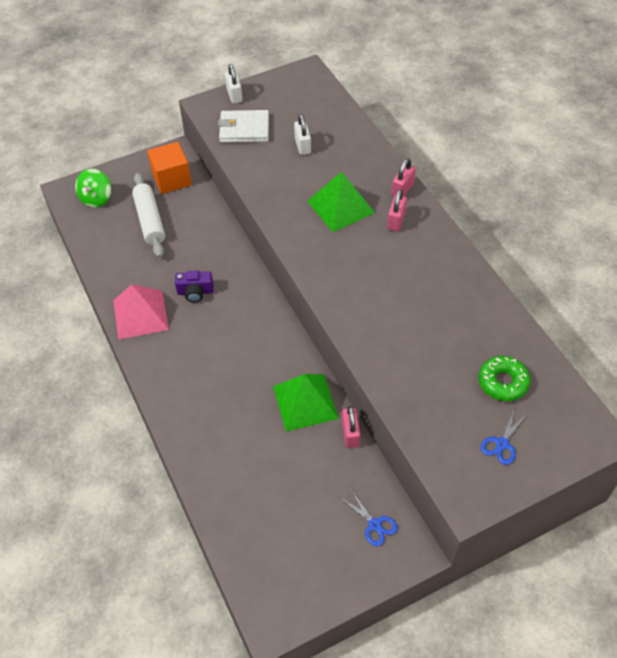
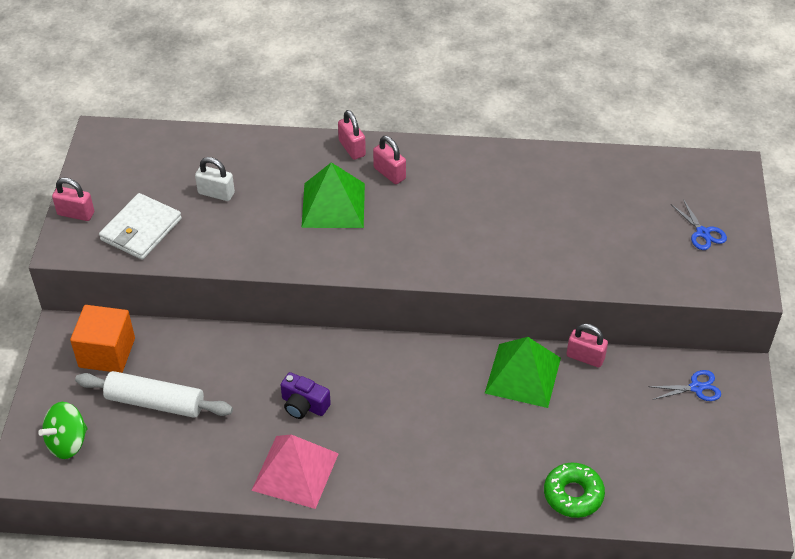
camera: 60 degrees left, 5 degrees down
(96, 198) = (67, 442): green spinning top -> green spinning top turned 90 degrees clockwise
(195, 292) = (304, 405): purple camera -> purple camera turned 90 degrees clockwise
(234, 95) = (76, 214): white padlock -> pink padlock
(502, 382) = (639, 198): green donut -> green donut (573, 495)

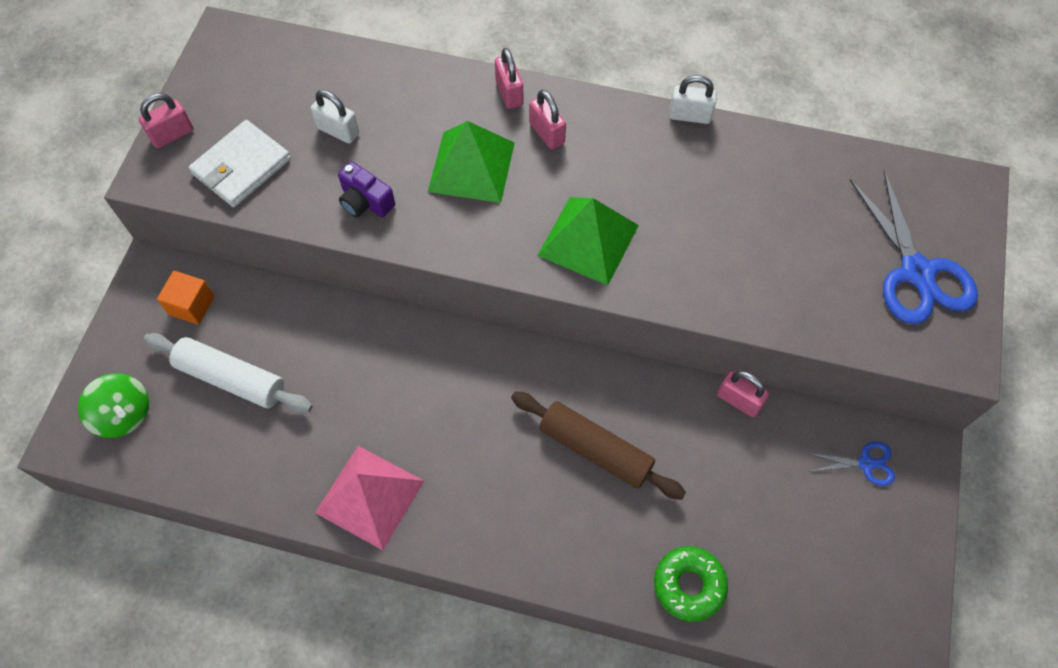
camera: 10 degrees right, 15 degrees up
(67, 442) = (124, 414): green spinning top -> green spinning top turned 105 degrees counterclockwise
(76, 214) = (172, 135): pink padlock -> pink padlock turned 60 degrees counterclockwise
(107, 353) = (192, 305): orange cube -> orange cube, size x0.66
(304, 405) = (397, 410): purple camera -> purple camera (365, 201)
(476, 409) = (595, 449): none -> brown rolling pin
(502, 146) = (689, 115): none -> white padlock
(523, 375) = (659, 412): green pyramid -> green pyramid (588, 240)
(703, 233) = (916, 272): blue scissors -> blue scissors, size x2.05

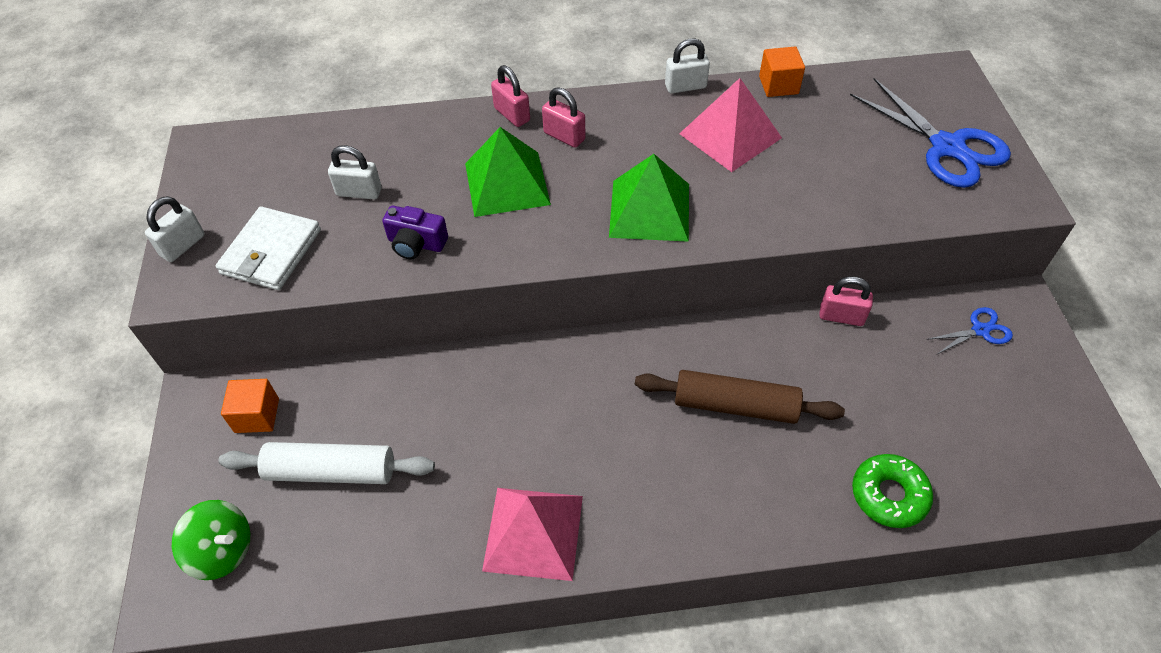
camera: 20 degrees left, 10 degrees down
(172, 135) = (183, 245): pink padlock -> white padlock
(705, 186) = (730, 135): none -> pink pyramid
(783, 144) = (778, 85): none -> orange cube

